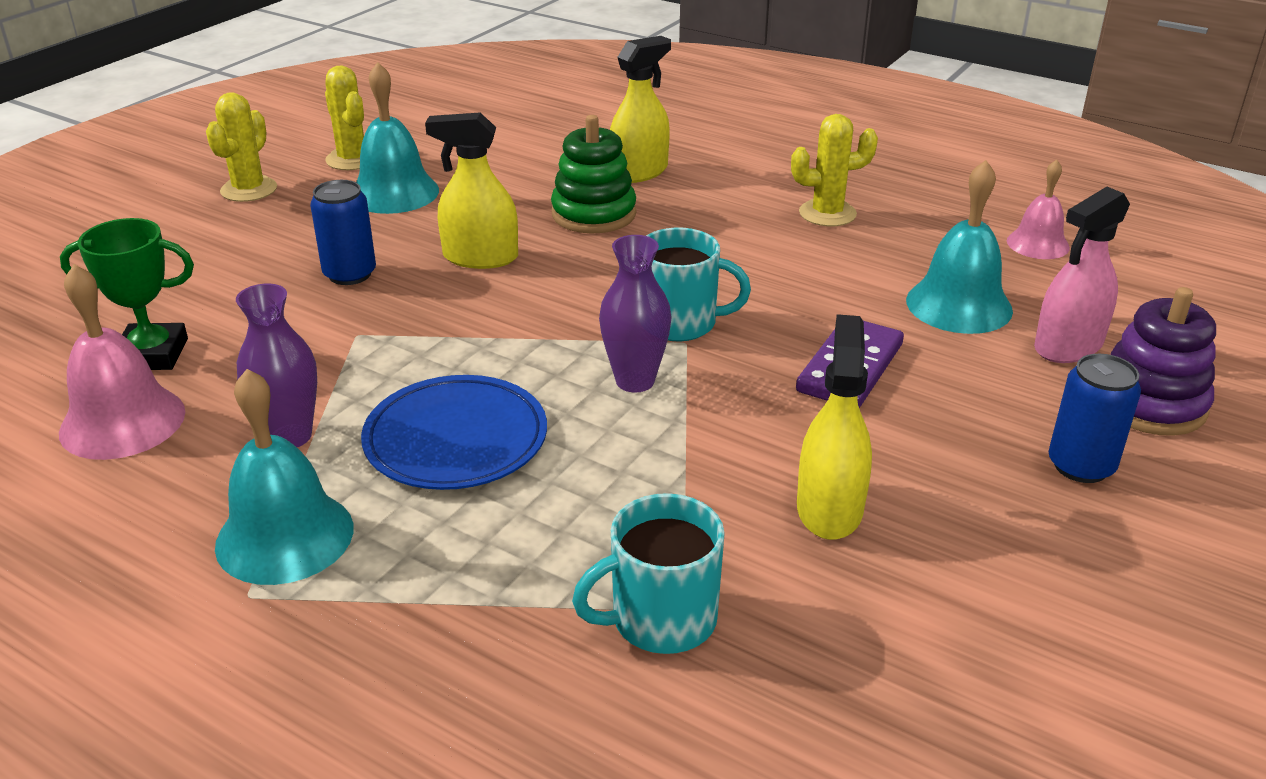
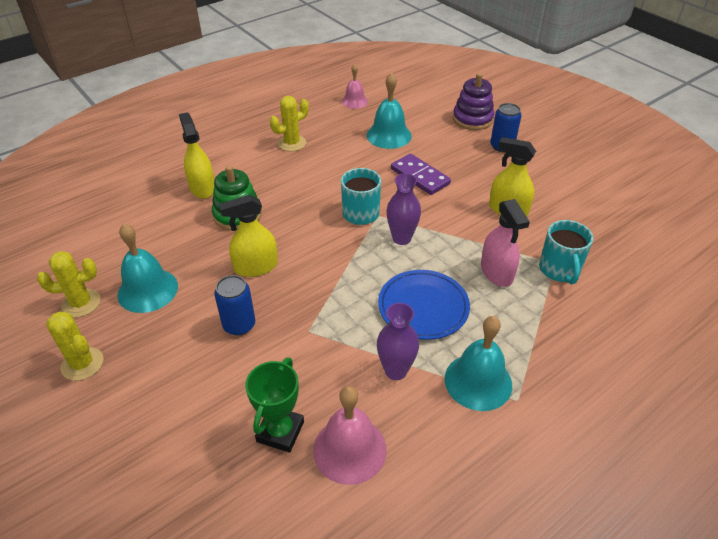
camera: 70 degrees left, 10 degrees up
(480, 257) = (256, 267): yellow spray bottle -> yellow spray bottle turned 45 degrees clockwise
(827, 213) = (292, 143): yellow cactus -> yellow cactus turned 45 degrees clockwise
(1068, 346) = (430, 122): pink spray bottle -> pink spray bottle (496, 272)

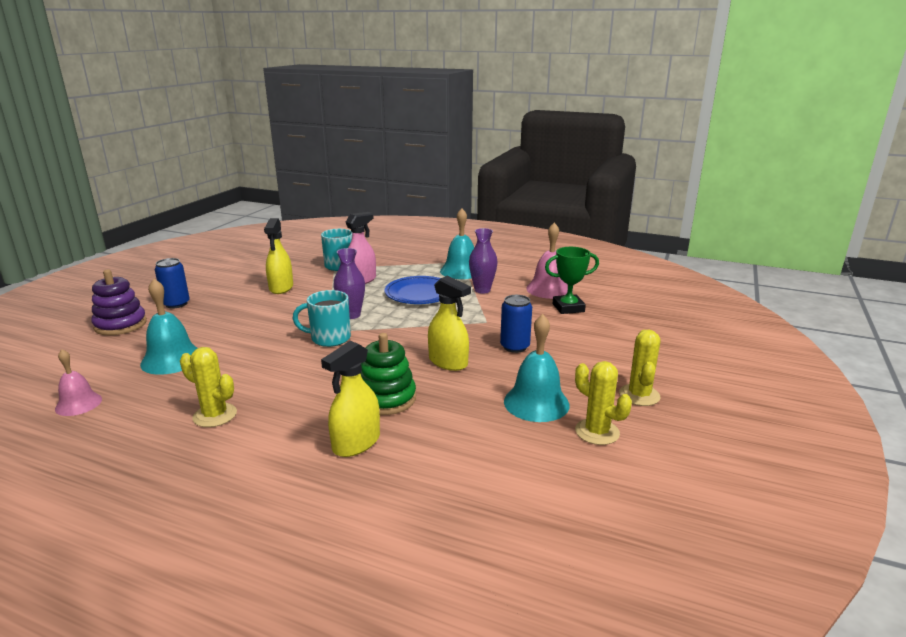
camera: 120 degrees left, 20 degrees down
(420, 176) = (250, 327): purple domino -> none

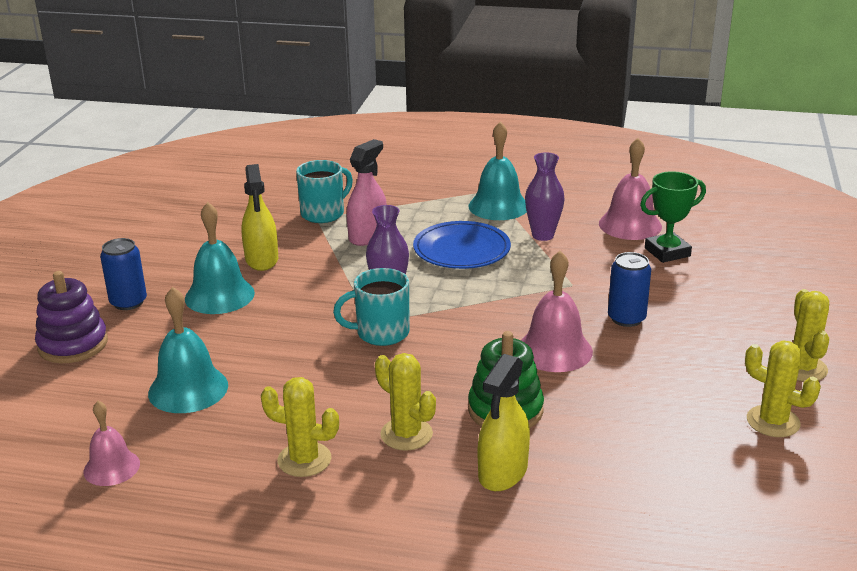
camera: 10 degrees left, 5 degrees up
(301, 407) = (406, 434): none -> yellow cactus
(448, 362) = (554, 350): yellow spray bottle -> pink bell
(536, 403) = (688, 393): turquoise bell -> turquoise bell (219, 295)

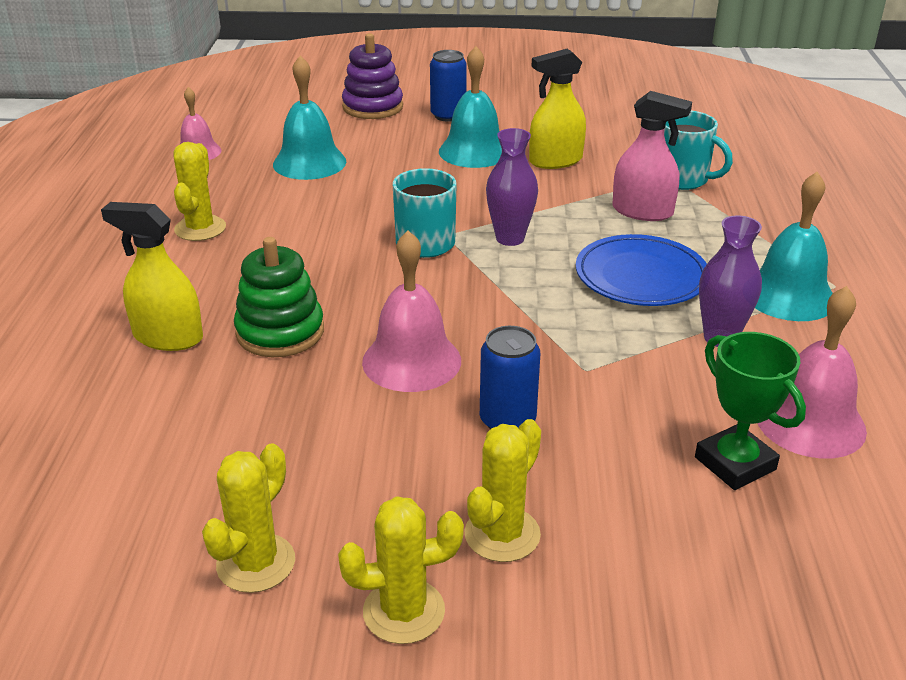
camera: 80 degrees right, 5 degrees up
(406, 434) = (237, 275): yellow cactus -> yellow cactus (502, 534)

